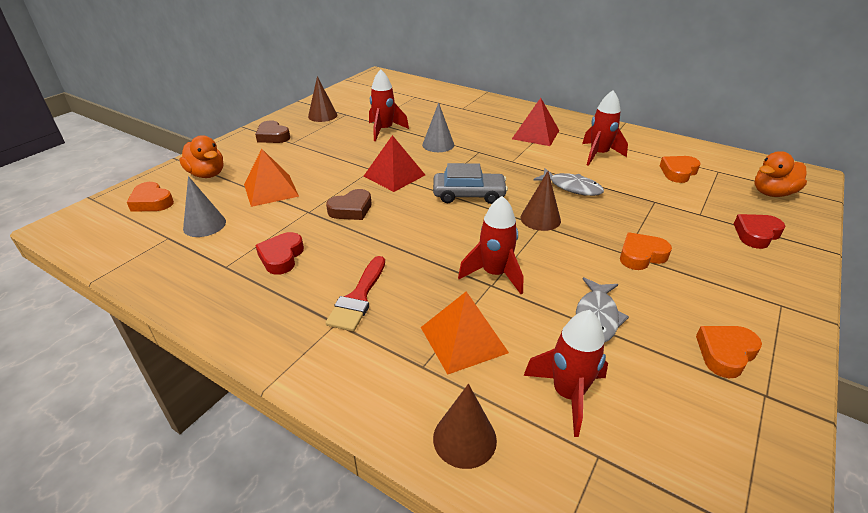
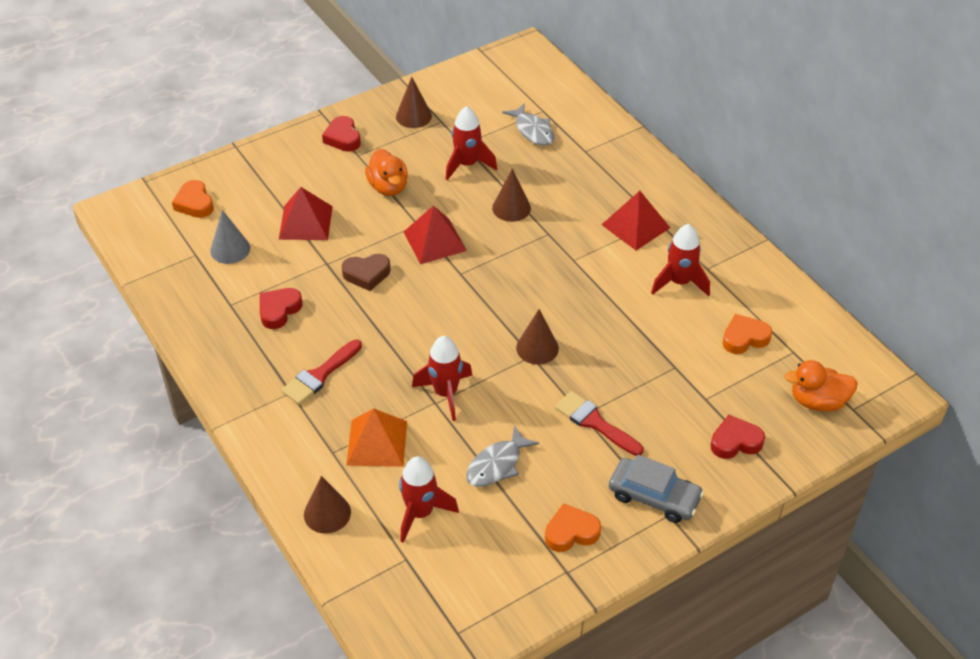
camera: 25 degrees right, 10 degrees up
(207, 174) = (255, 180): orange duck -> orange duck (388, 187)
(271, 190) = (306, 222): orange pyramid -> red pyramid
(273, 136) = (343, 138): brown heart -> red heart
(438, 144) = (511, 208): grey cone -> brown cone
(469, 195) = (491, 293): grey car -> grey car (654, 496)
(572, 187) = (605, 319): grey fish -> grey fish (533, 131)
(641, 255) = (595, 422): orange heart -> red brush

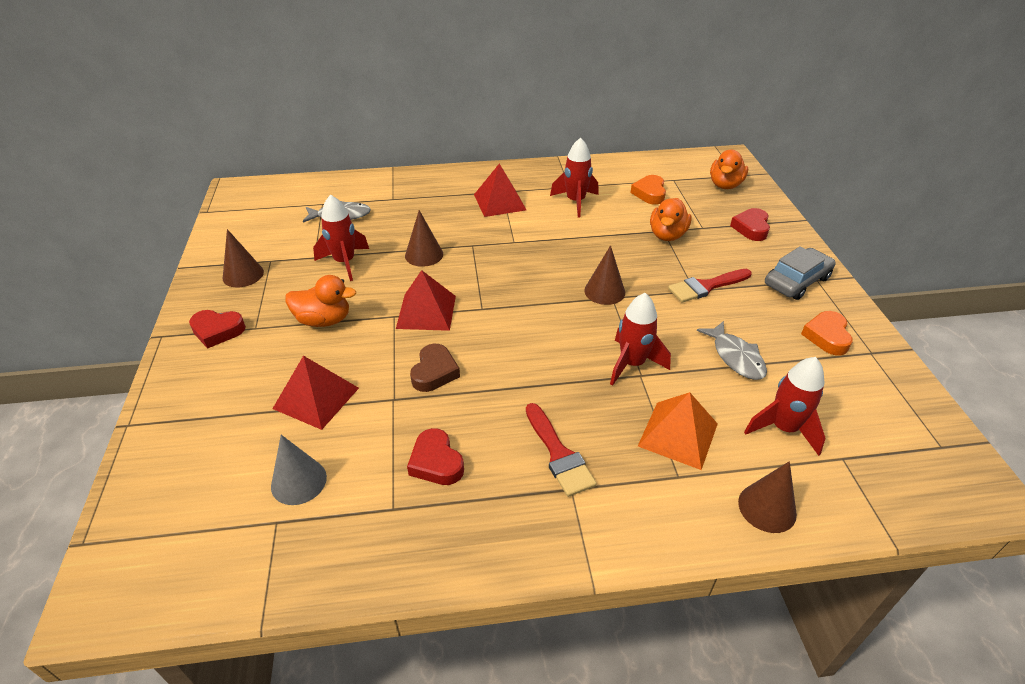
camera: 65 degrees left, 5 degrees down
(194, 203) = (183, 496): orange heart -> none
(668, 372) = (667, 235): none -> orange duck

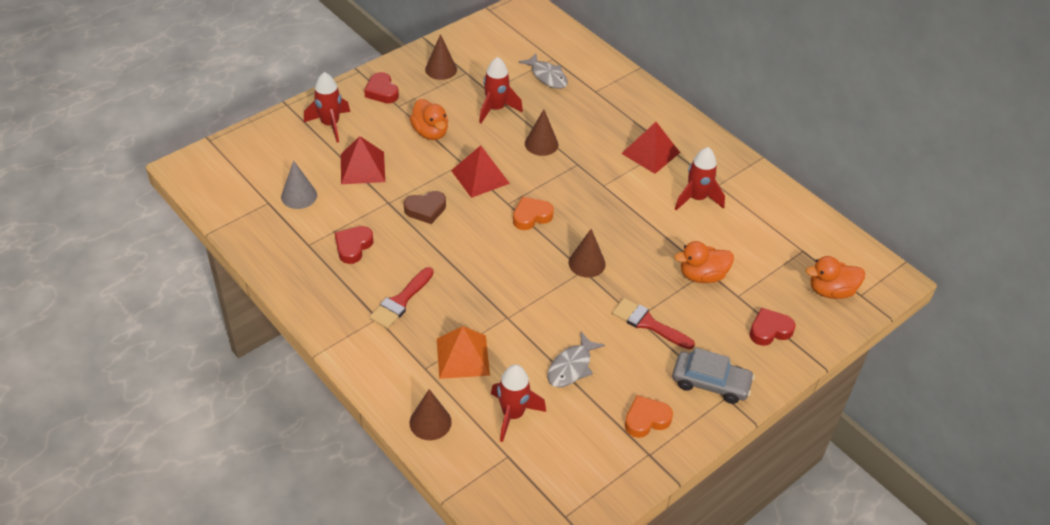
camera: 55 degrees right, 5 degrees up
(632, 364) = (515, 308): red rocket -> red rocket (330, 124)
(649, 193) = (760, 242): orange heart -> orange heart (531, 216)

